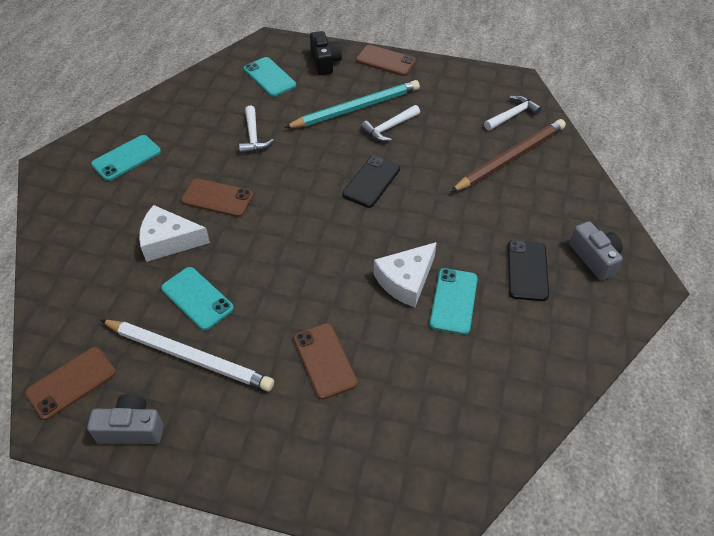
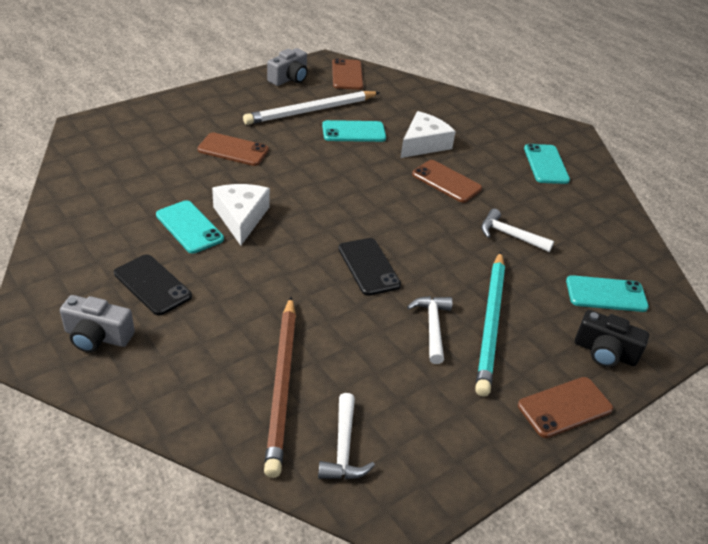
camera: 125 degrees right, 10 degrees down
(217, 198) = (446, 182): brown phone -> brown phone turned 75 degrees clockwise

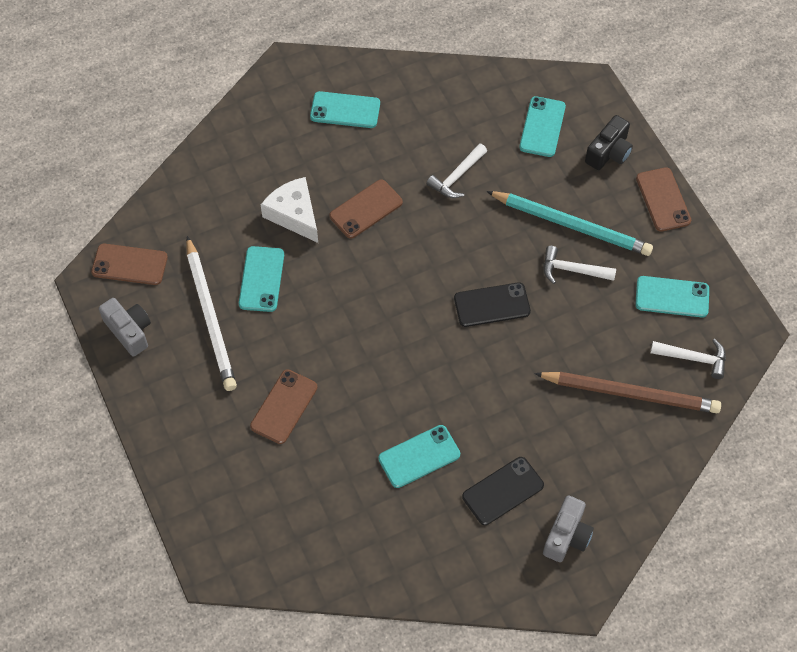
camera: 75 degrees left, 20 degrees up
(241, 218) = (408, 408): white cheese -> none
(427, 422) = (672, 297): none -> turquoise phone

